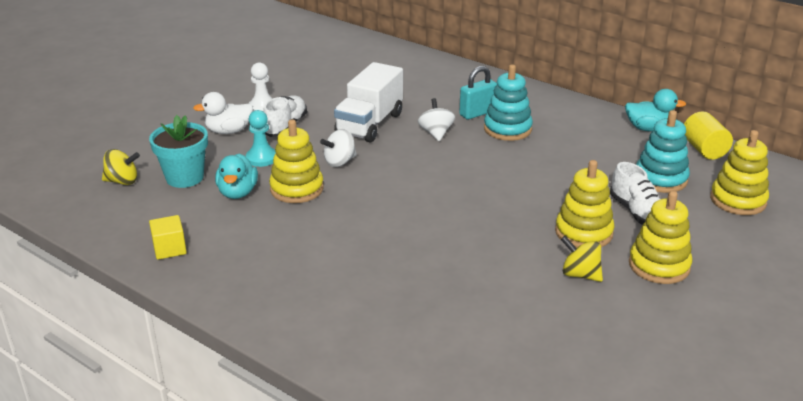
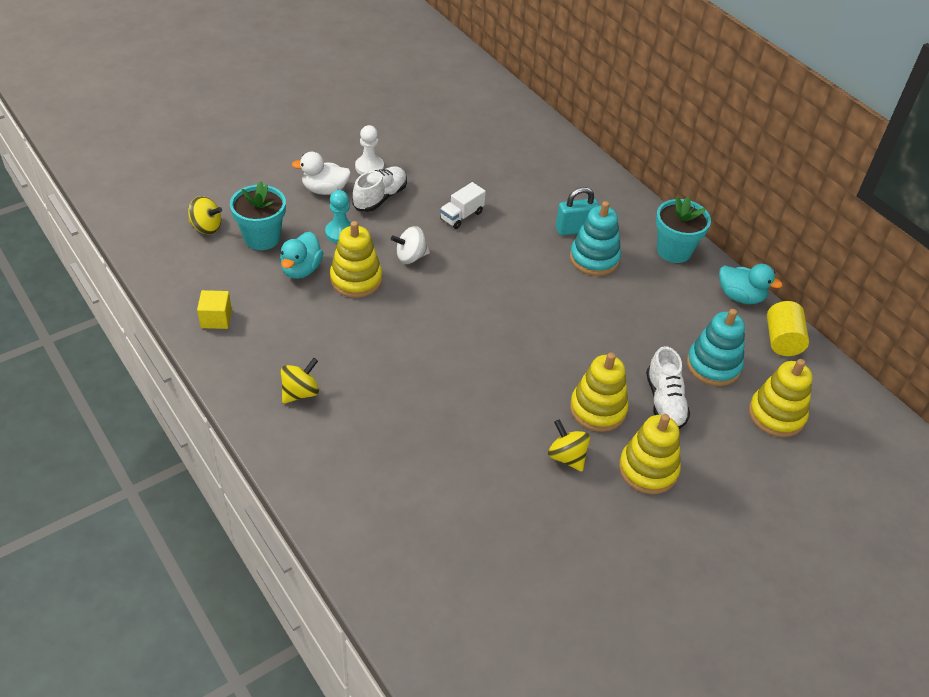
camera: 15 degrees right, 15 degrees up
(290, 287) = (300, 392): none -> yellow spinning top
(369, 124) = (461, 216): white truck -> white truck, size x0.53
(436, 133) = (520, 245): white spinning top -> none
(572, 110) = (674, 251): none -> turquoise flower pot

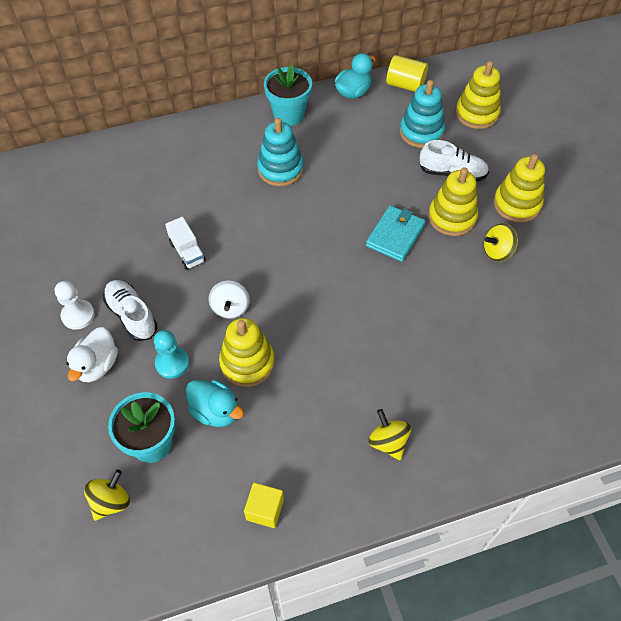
camera: 70 degrees left, 10 degrees up
(549, 363) = (395, 235): none -> turquoise wallet
(575, 229) = (238, 172): turquoise padlock -> none

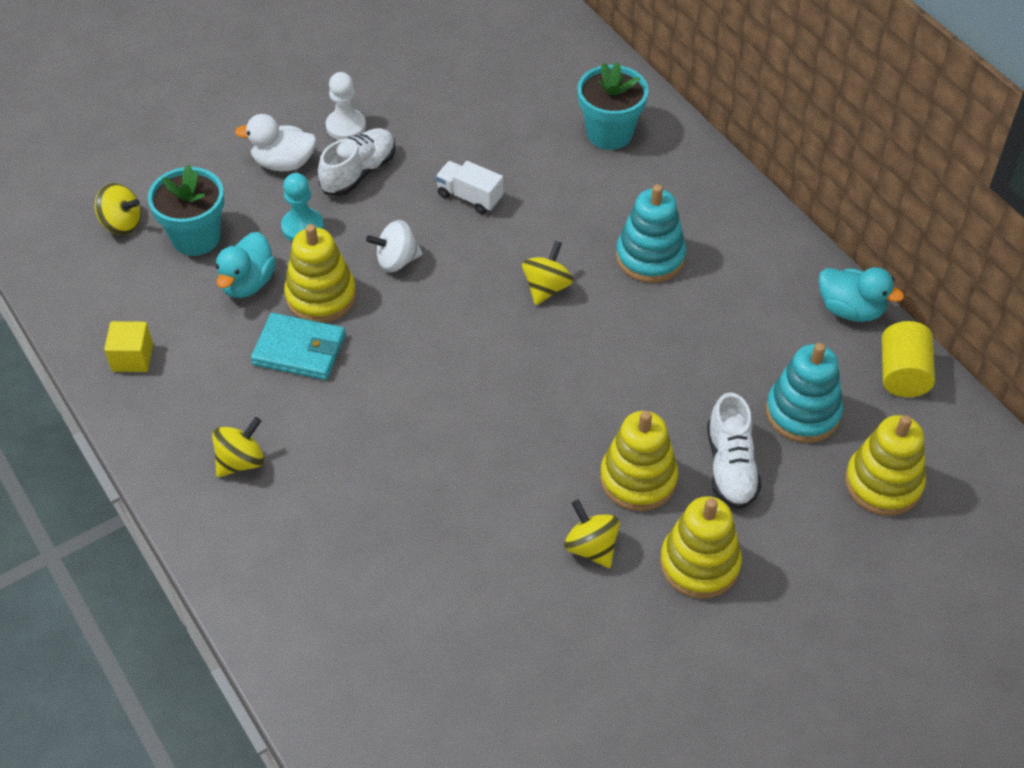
camera: 75 degrees right, 5 degrees down
(187, 252) = (469, 197): white truck -> white truck turned 75 degrees clockwise
(287, 227) = (546, 287): none -> yellow spinning top
(289, 114) = (763, 242): turquoise flower pot -> turquoise flower pot (609, 133)
(395, 235) = (576, 413): turquoise wallet -> turquoise wallet (299, 350)

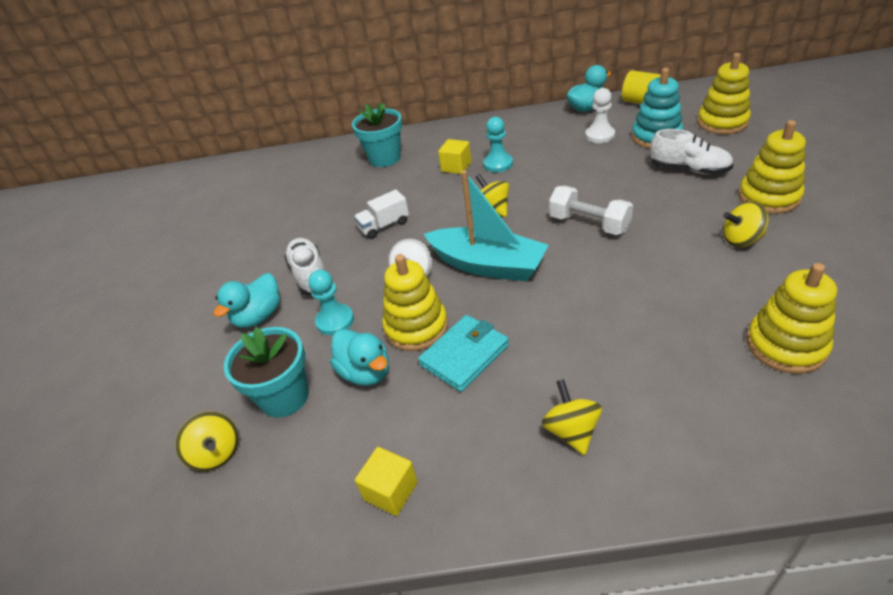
camera: 55 degrees left, 10 degrees down
(121, 224) = (216, 453): yellow spinning top -> yellow spinning top turned 90 degrees clockwise
(283, 163) = (259, 316): white duck -> turquoise duck
(346, 126) = (259, 272): white pawn -> white pawn (599, 135)
(441, 320) = (488, 265): none -> turquoise boat
(558, 391) = (589, 224): none -> white dumbbell
(623, 216) = (456, 167): none -> yellow cube
(638, 479) = (685, 207): yellow stacking toy -> yellow stacking toy (785, 345)
(650, 257) = (498, 164): turquoise stacking toy -> turquoise pawn

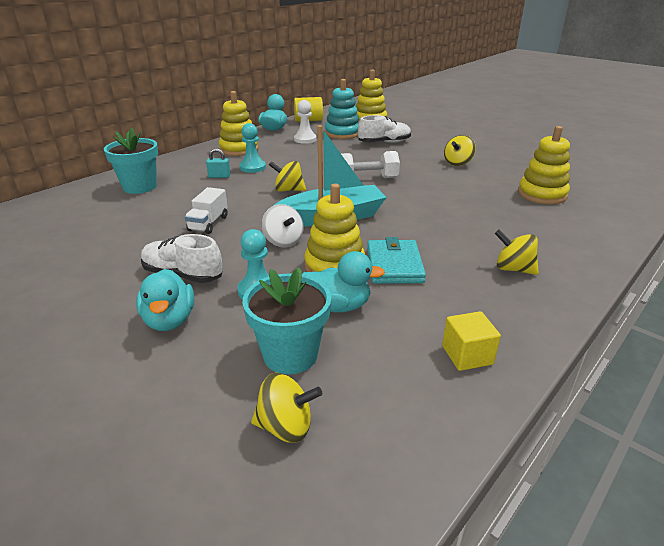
camera: 50 degrees left, 10 degrees down
(456, 167) = (219, 176): yellow cube -> turquoise padlock
(768, 197) = (442, 144): yellow stacking toy -> yellow stacking toy (239, 149)

